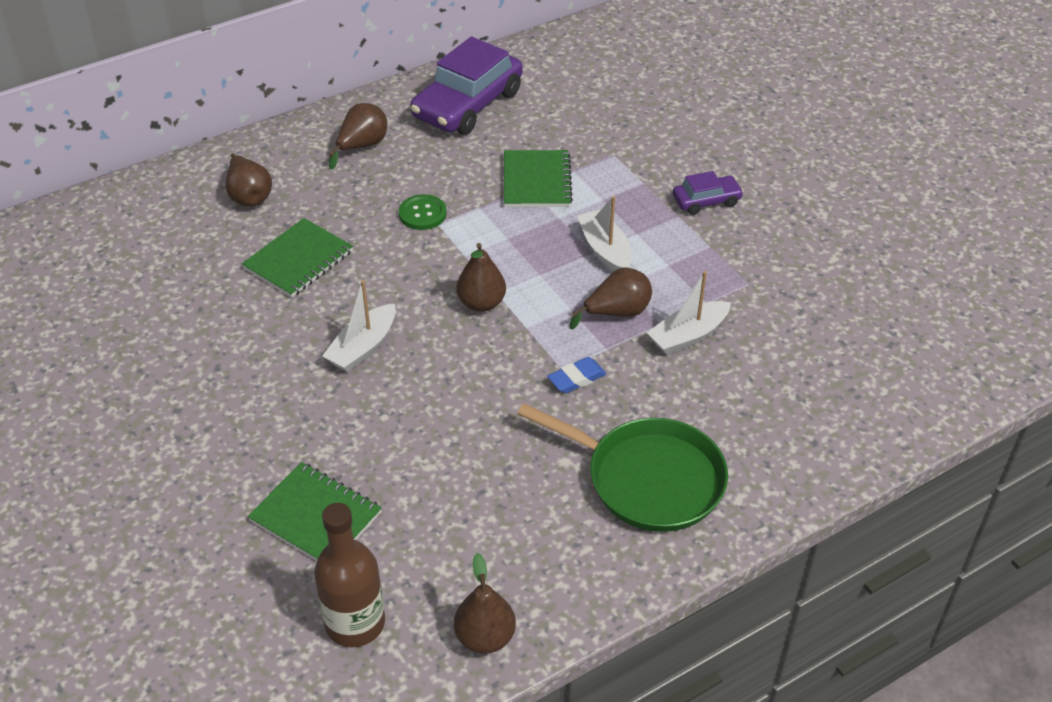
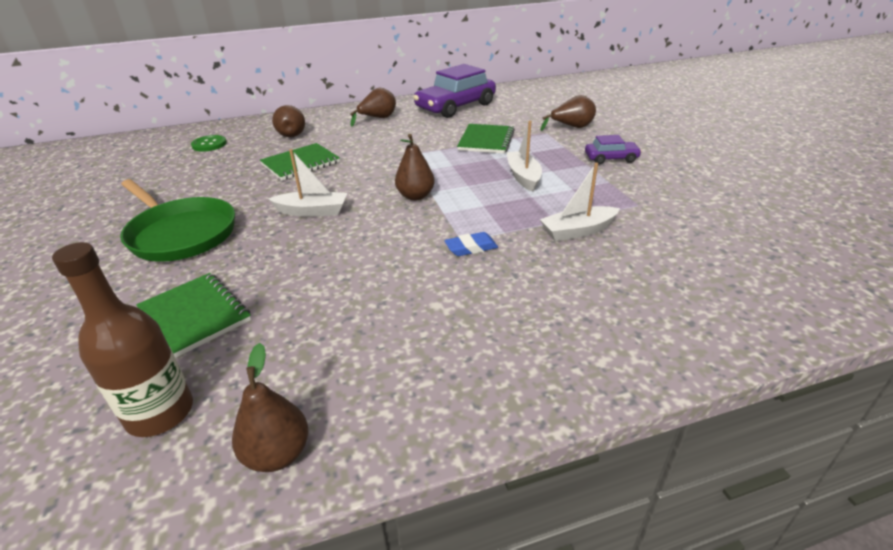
camera: 15 degrees right, 10 degrees down
(363, 347) = (312, 211): white boat -> white boat turned 135 degrees counterclockwise
(422, 214) = (398, 149): green button -> green button (209, 144)
(617, 313) = (520, 211): brown pear -> brown pear (571, 127)
(648, 479) = (511, 330): green pan -> green pan (181, 234)

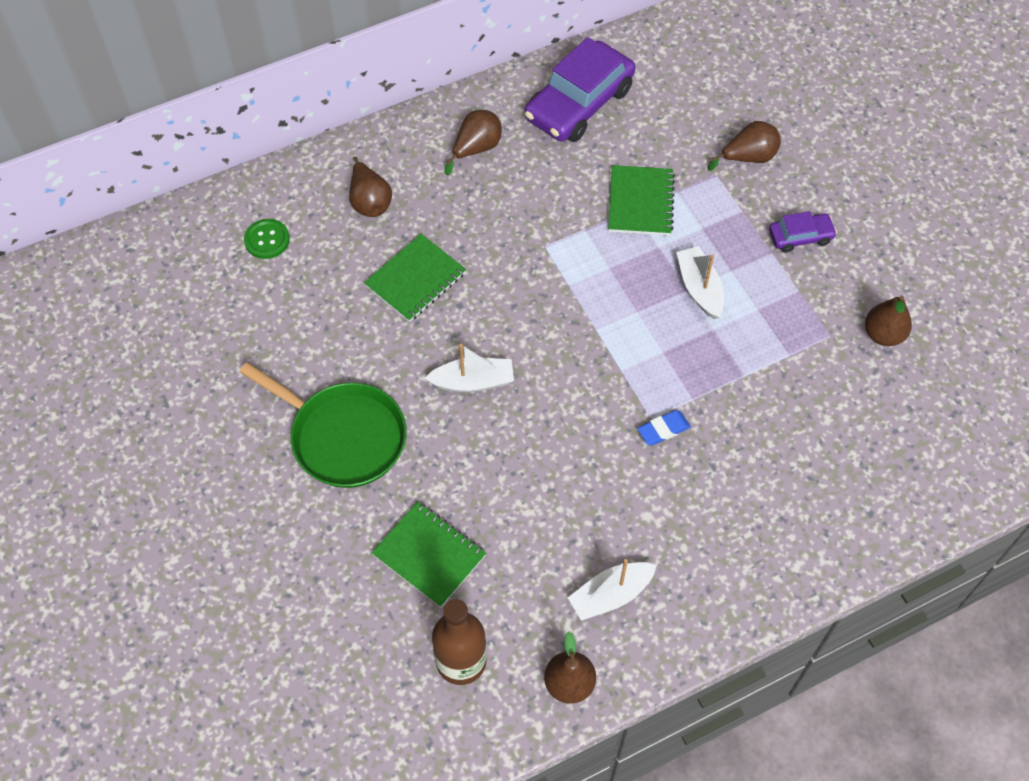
camera: 10 degrees left, 25 degrees up
(415, 196) = (581, 340): brown pear -> brown pear (883, 334)
(578, 231) = (768, 390): white boat -> white boat (610, 595)

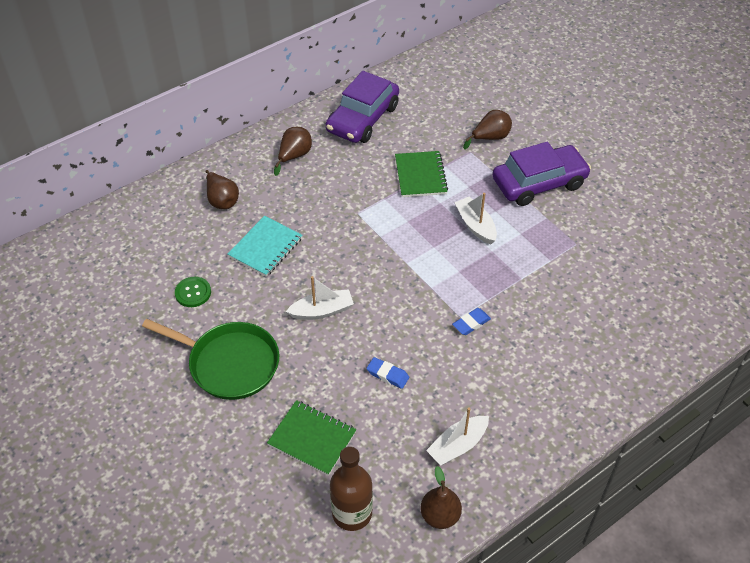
camera: 10 degrees left, 10 degrees down
(267, 240) = (148, 236): green button -> green button (193, 293)
(415, 279) = (265, 247): green notebook -> turquoise notebook
(540, 484) = (387, 375): none -> blue eraser
(800, 237) = (539, 183): purple car -> purple car, size x2.02
(883, 334) = (613, 238): brown pear -> none

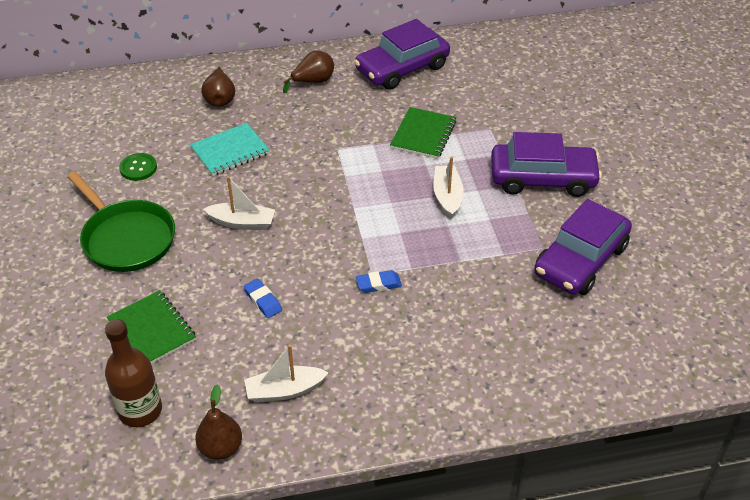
camera: 25 degrees right, 5 degrees down
(490, 138) = (520, 122): brown pear -> none
(610, 244) = (580, 260): none -> purple car

